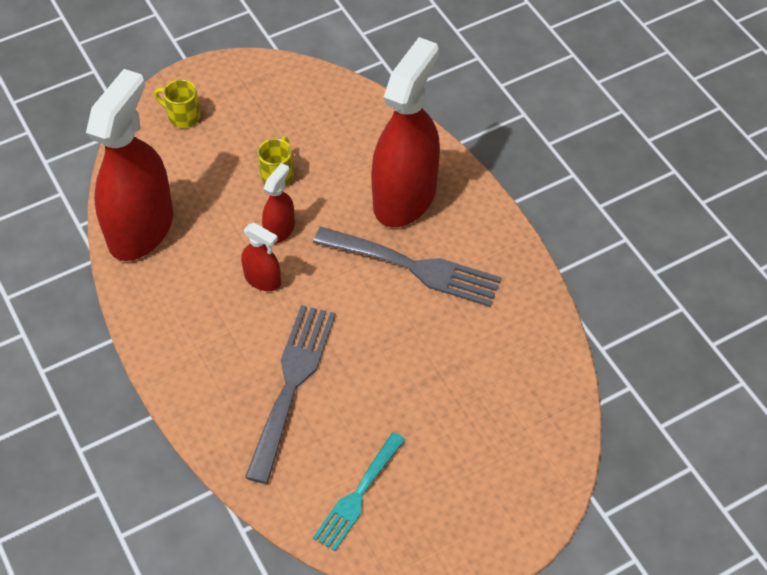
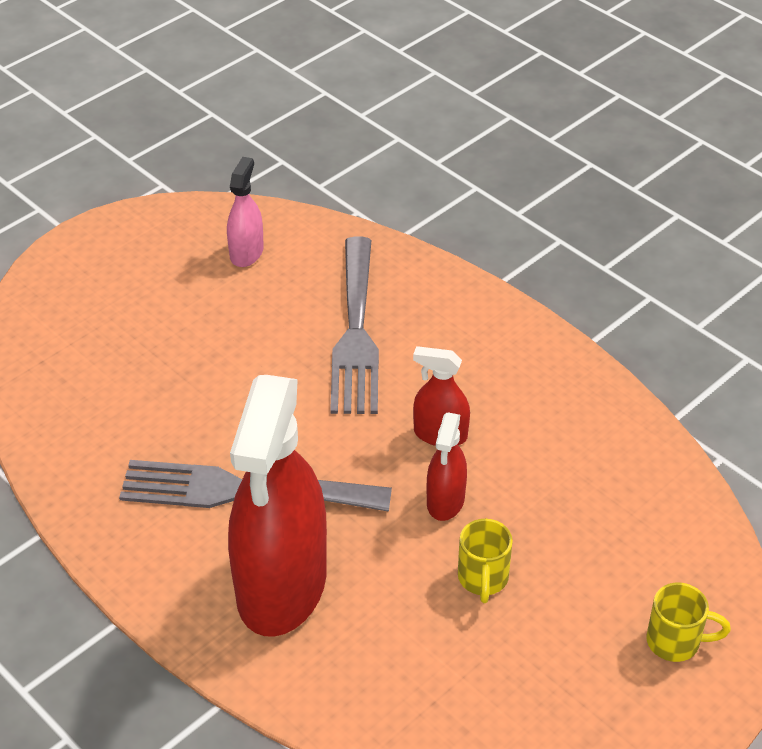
camera: 165 degrees right, 10 degrees down
(141, 229) = (633, 463): red spray bottle -> none
(358, 495) = (246, 252): turquoise fork -> pink spray bottle

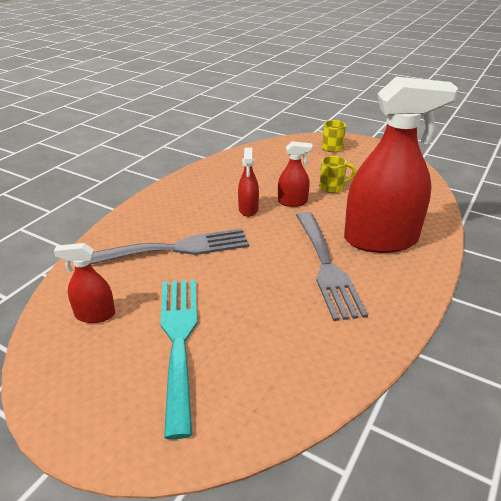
camera: 105 degrees left, 10 degrees down
(169, 317) = (179, 340): none -> turquoise fork
(246, 252) = (95, 315): pink spray bottle -> red spray bottle

